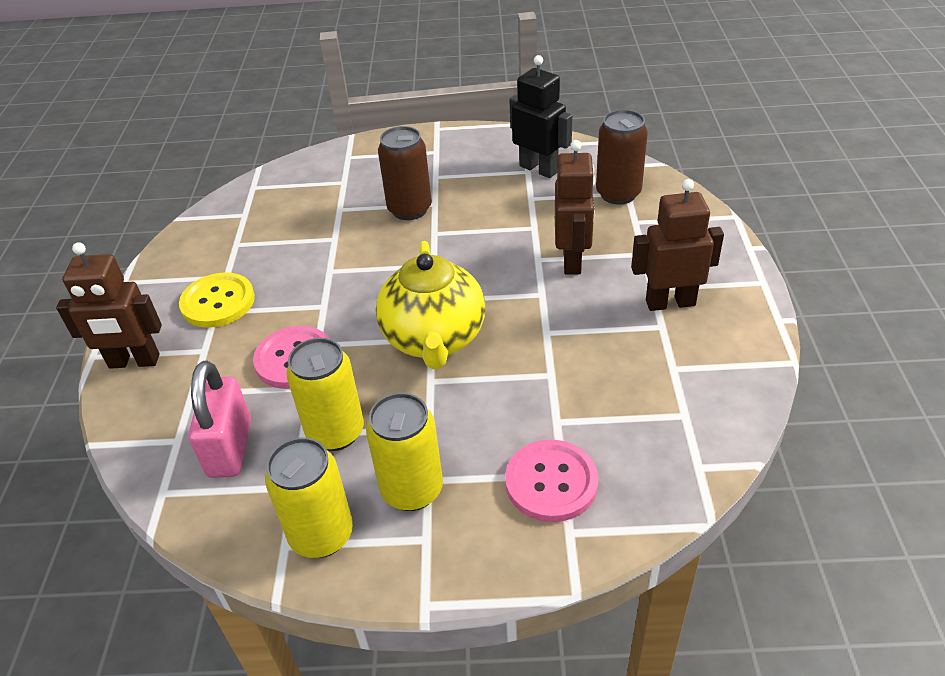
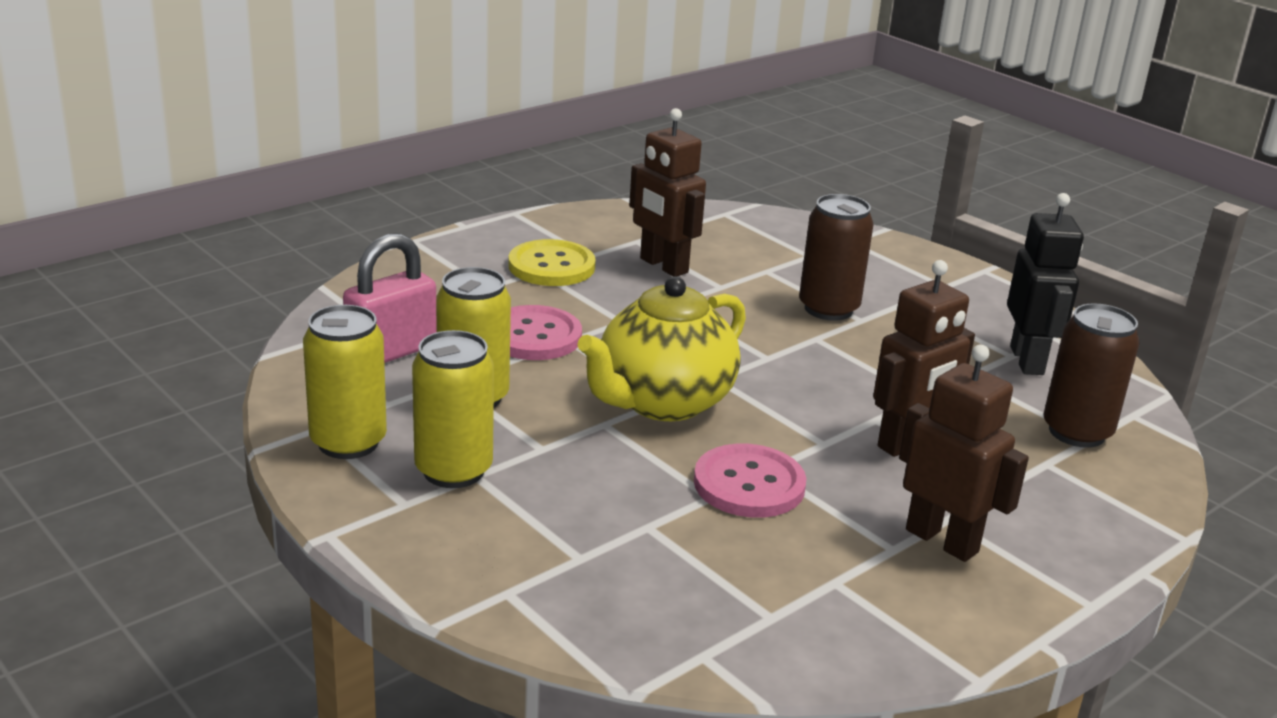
camera: 45 degrees right, 15 degrees down
(134, 362) = (431, 261): brown robot -> brown robot (663, 266)
(551, 482) = (559, 554): pink button -> pink button (749, 484)

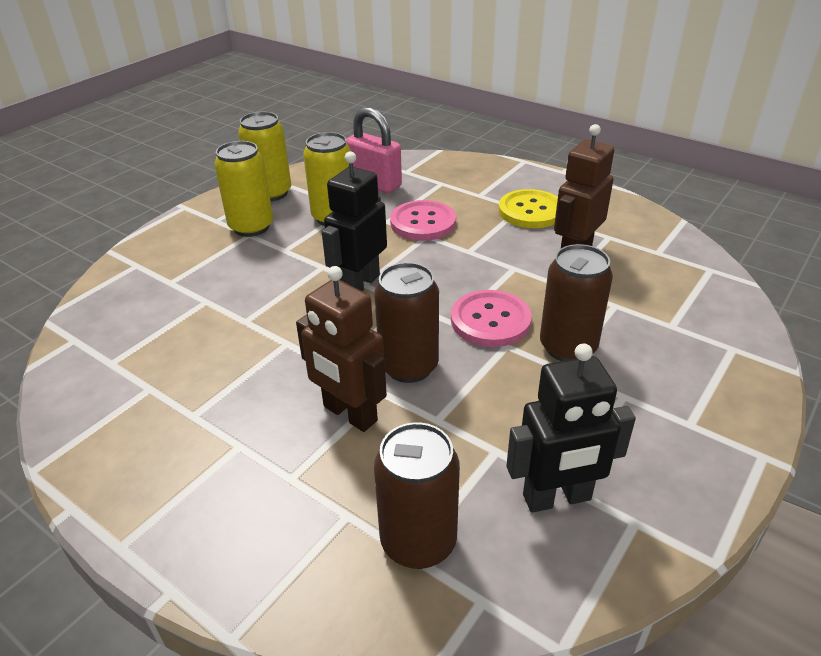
camera: 80 degrees right, 10 degrees up
(662, 402) = (360, 284): yellow teapot -> black robot
(749, 484) = (263, 335): pink button -> pink button (490, 320)
(837, 397) = (409, 366): none -> brown can
(942, 540) = (205, 442): brown robot -> none

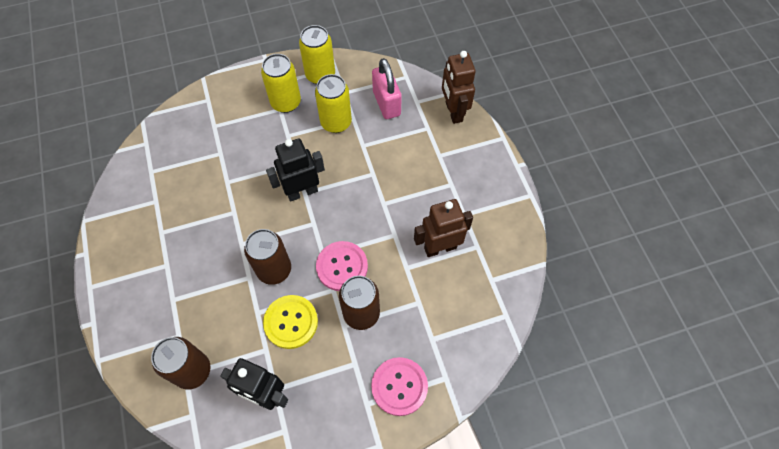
camera: 35 degrees right, 25 degrees up
(349, 414) = (223, 281): brown robot -> brown robot (453, 112)
(423, 223) = (381, 160): pink button -> pink button (399, 386)
(530, 211) = (454, 191): yellow button -> yellow button (291, 322)

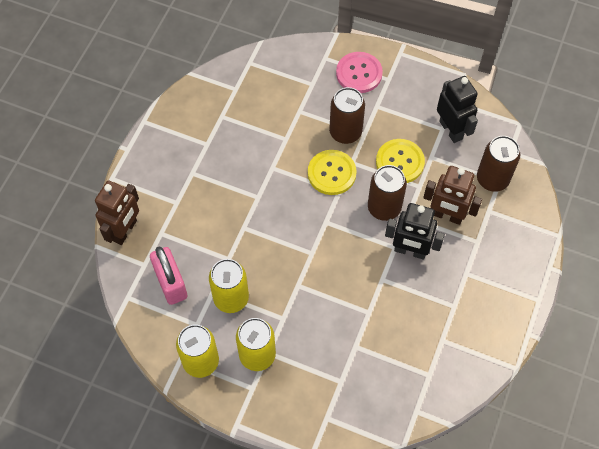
camera: 140 degrees left, 0 degrees up
(302, 192) = (313, 255): black robot -> black robot (410, 251)
(342, 267) = (331, 173): pink button -> yellow button
(386, 103) = (171, 283): pink padlock -> pink padlock turned 45 degrees counterclockwise
(440, 247) = (248, 134): brown robot -> brown robot (446, 216)

